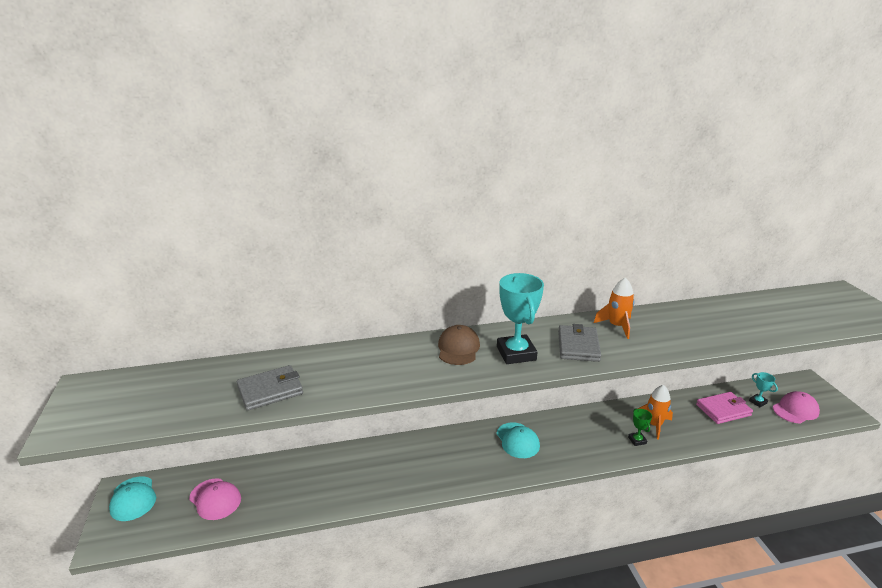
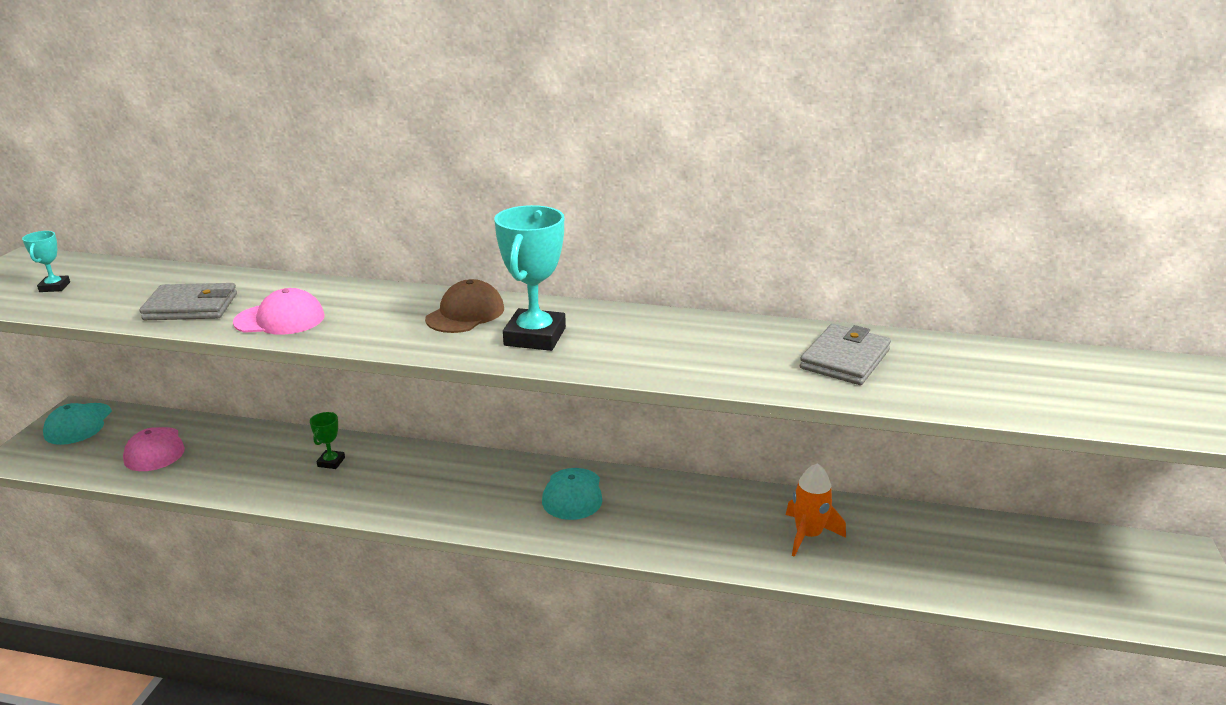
camera: 25 degrees right, 0 degrees up
(578, 346) = (637, 348): grey wallet -> grey wallet (845, 359)
(617, 326) = (733, 337): orange rocket -> none
(637, 440) = (756, 547): green trophy -> green trophy (331, 462)
(723, 410) = (957, 550): pink wallet -> none
(758, 402) = (1038, 556): turquoise trophy -> turquoise trophy (54, 287)
(795, 410) = (1104, 589): pink cap -> pink cap (280, 319)

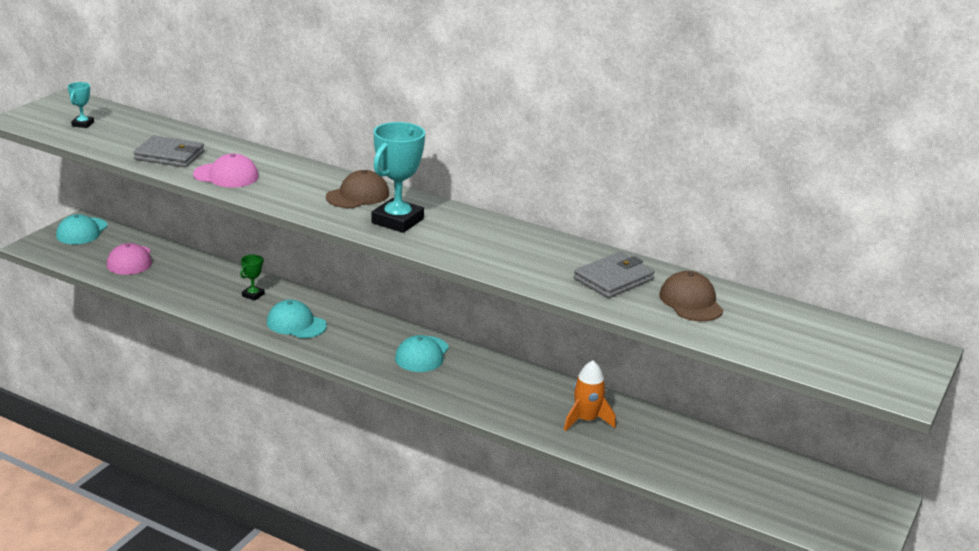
camera: 15 degrees right, 0 degrees up
(401, 489) = (296, 324): none -> turquoise cap
(955, 369) = (691, 302): none -> brown cap

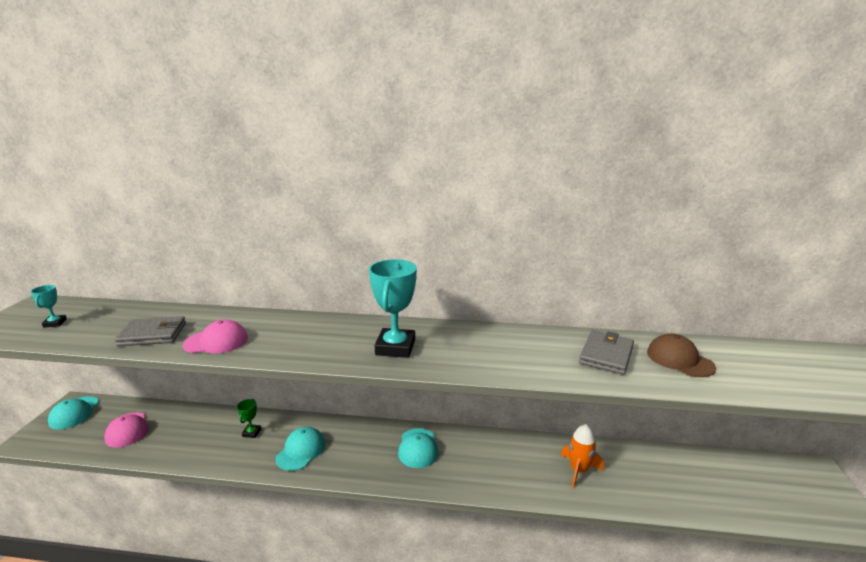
camera: 20 degrees left, 5 degrees down
(296, 324) = (301, 451): turquoise cap -> turquoise cap turned 105 degrees clockwise
(358, 195) = (345, 332): brown cap -> none

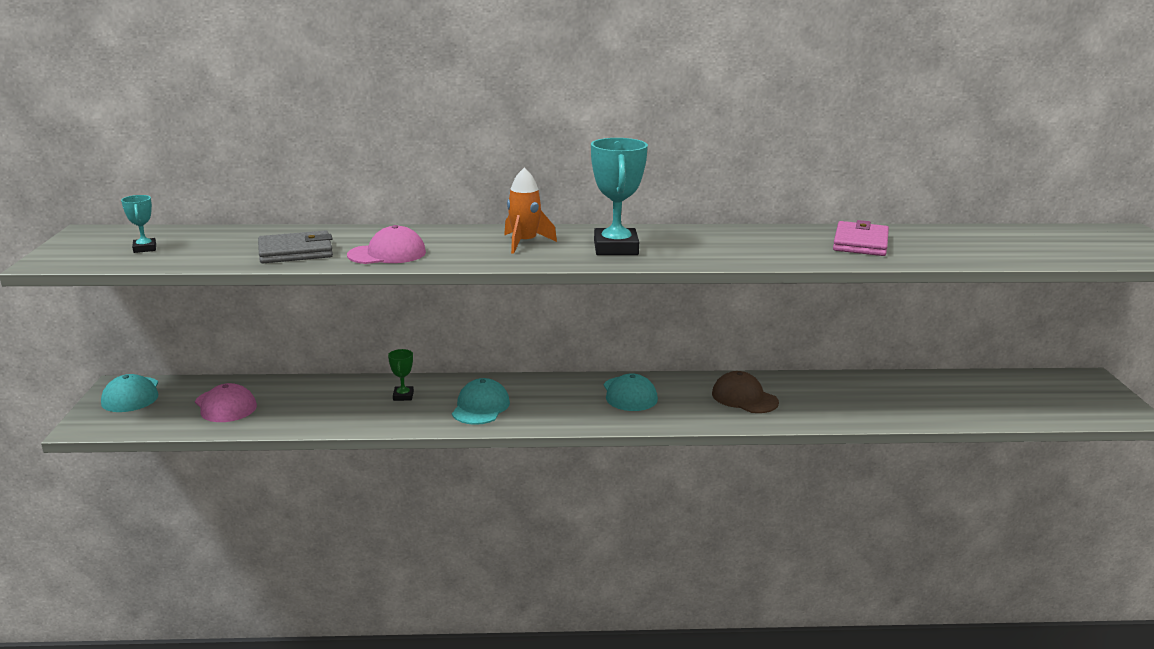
camera: 10 degrees left, 0 degrees up
(579, 470) = (829, 398): orange rocket -> orange rocket (525, 243)
(606, 355) = (860, 243): grey wallet -> pink wallet
(679, 359) = (940, 242): brown cap -> brown cap (744, 398)

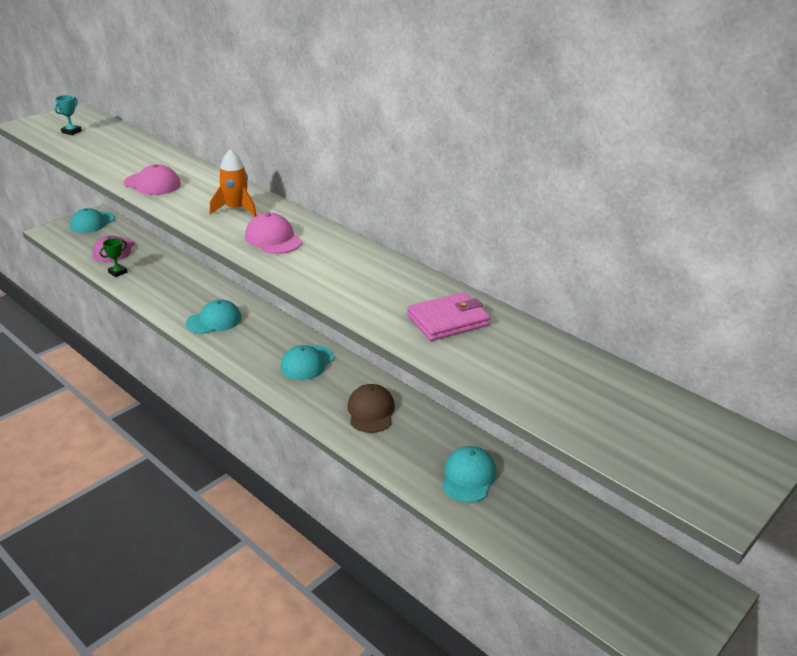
camera: 45 degrees right, 10 degrees up
(296, 252) = (119, 163): grey wallet -> none
(403, 396) = (193, 290): green trophy -> green trophy (117, 272)
(616, 248) = (273, 239): turquoise trophy -> pink cap
(881, 398) = (468, 477): none -> turquoise cap

